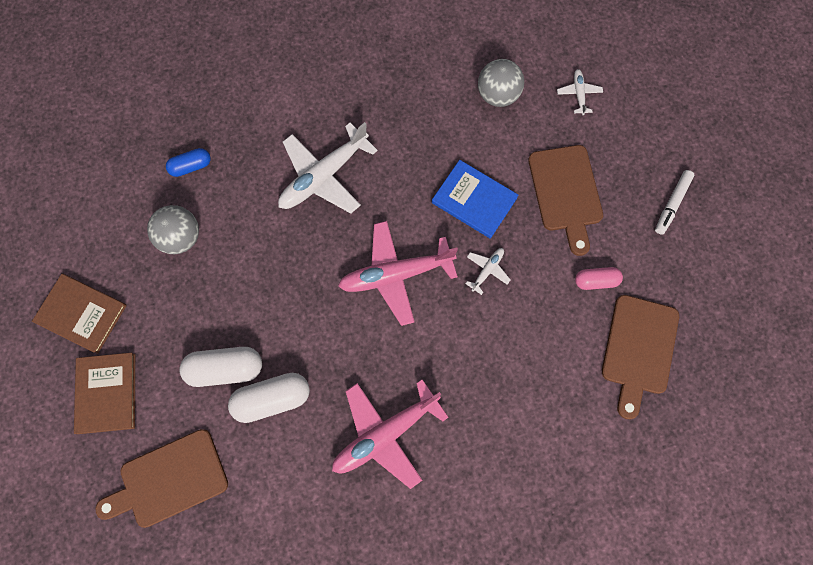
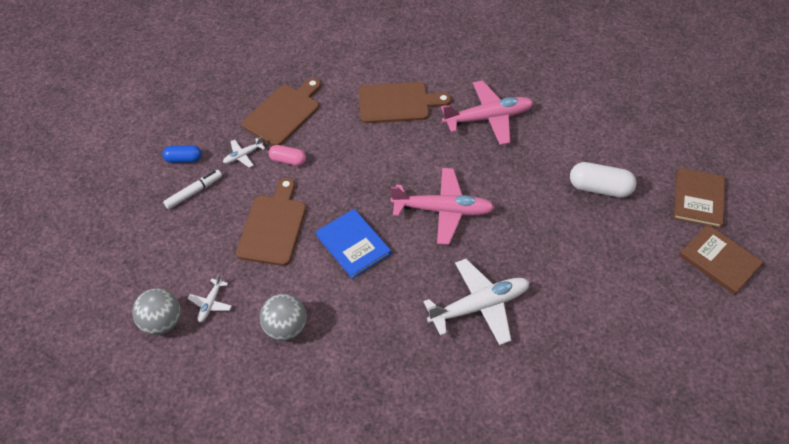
camera: 160 degrees left, 20 degrees down
(169, 480) = (653, 136): brown cutting board -> brown cutting board (398, 103)
(181, 237) = (624, 294): grey ball -> grey ball (162, 322)
(191, 166) = (606, 356): blue capsule -> blue capsule (183, 159)
(272, 398) = (566, 160): white capsule -> none
(487, 270) = (368, 191): white plane -> white plane (243, 155)

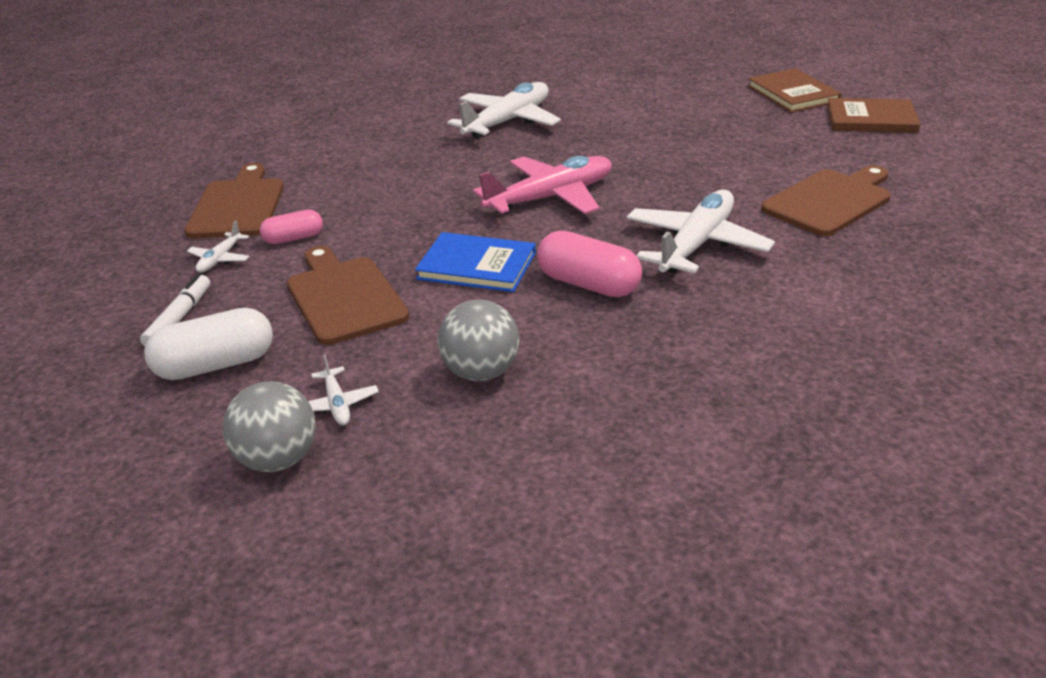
camera: 35 degrees left, 20 degrees down
(183, 159) = (125, 297): blue capsule -> none
(392, 299) = (588, 284): none -> pink capsule
(398, 103) = (384, 148): brown cutting board -> brown cutting board (830, 201)
(488, 118) = (507, 122): pink plane -> white plane
(599, 188) = (693, 121): white capsule -> white capsule (215, 365)

